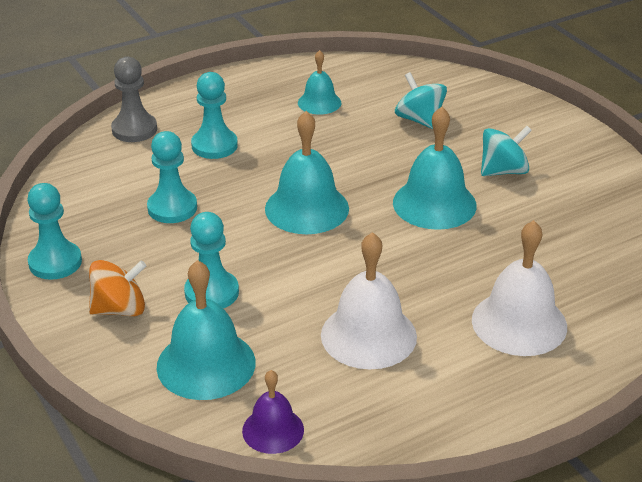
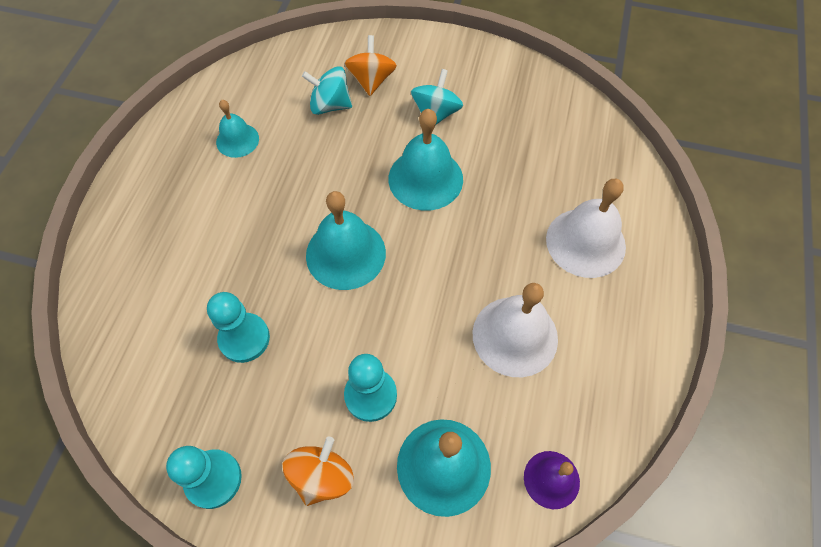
camera: 45 degrees left, 25 degrees up
(134, 129) = (114, 281): grey pawn -> none
(214, 145) = (204, 246): turquoise pawn -> none
(476, 123) = (371, 80): none -> orange spinning top

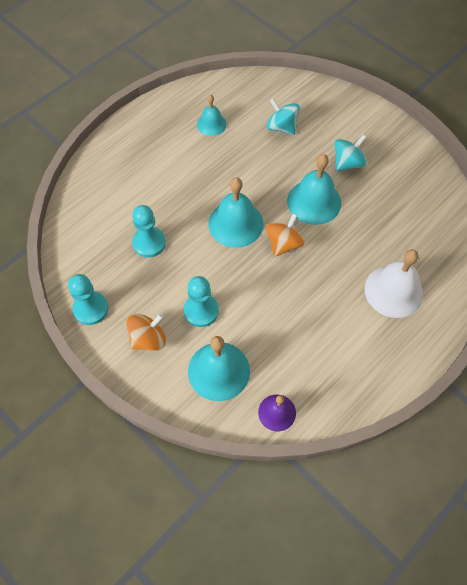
camera: 30 degrees right, 0 degrees up
(371, 80) = (318, 122): orange spinning top -> orange spinning top (283, 244)
(515, 336) = (308, 323): white bell -> none

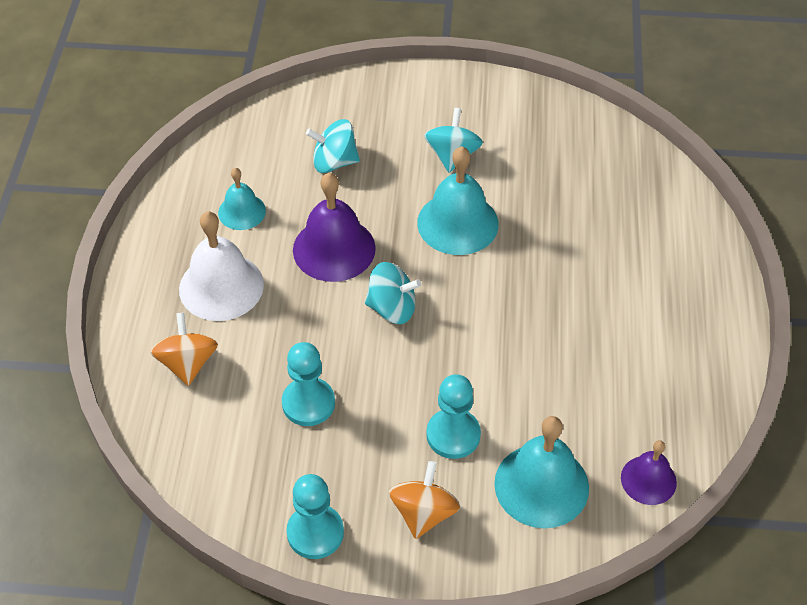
camera: 40 degrees left, 10 degrees down
(235, 223) = (392, 308): turquoise bell -> turquoise spinning top
(237, 173) = (334, 249): none -> purple bell
(283, 244) = (471, 293): orange spinning top -> orange spinning top (187, 363)
(393, 291) = (638, 262): white bell -> white bell (221, 286)

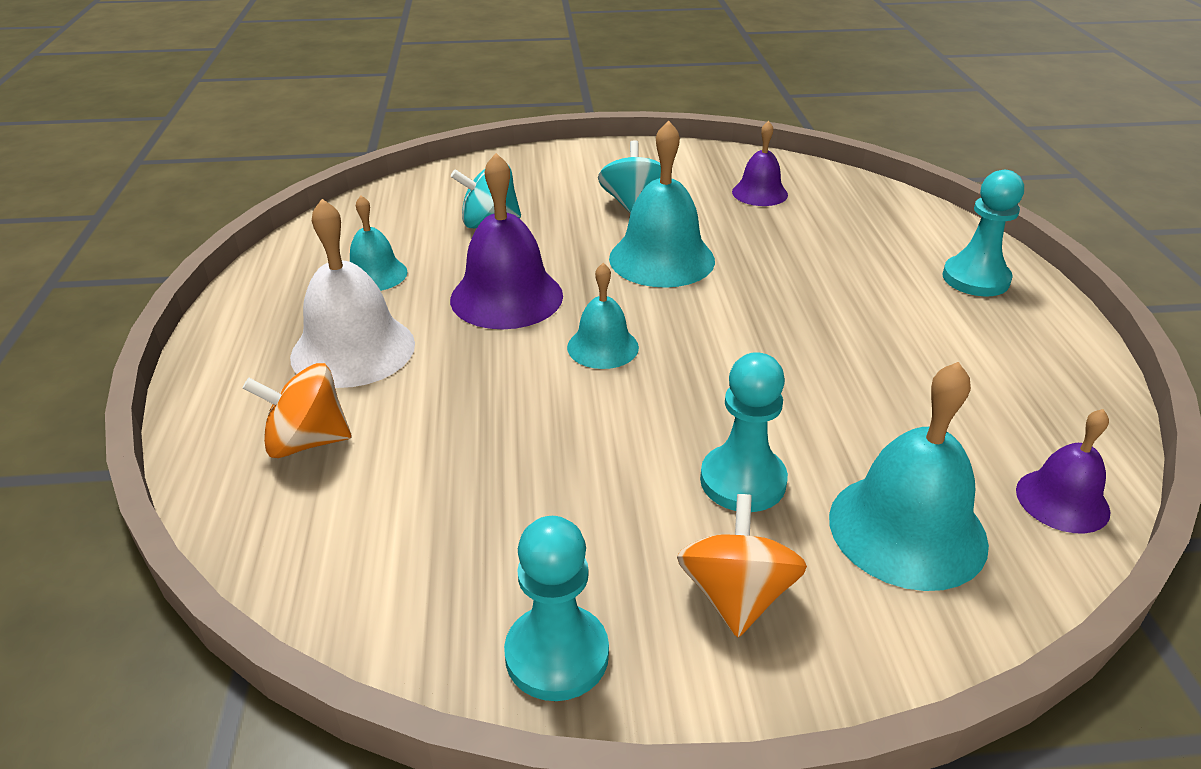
camera: 10 degrees left, 15 degrees down
(187, 363) = (307, 441): orange spinning top -> orange spinning top turned 75 degrees counterclockwise
(308, 403) = (506, 468): turquoise pawn -> turquoise pawn (975, 279)
(392, 308) = (602, 347): turquoise spinning top -> turquoise bell
(559, 154) = (759, 193): none -> purple bell

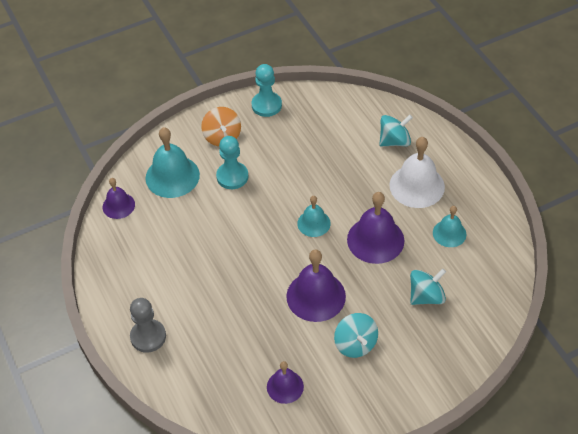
camera: 160 degrees right, 15 degrees up
(307, 441) = (394, 141): orange spinning top -> turquoise spinning top
(661, 259) = (316, 296): turquoise bell -> purple bell
(975, 279) = (148, 337): turquoise pawn -> grey pawn

